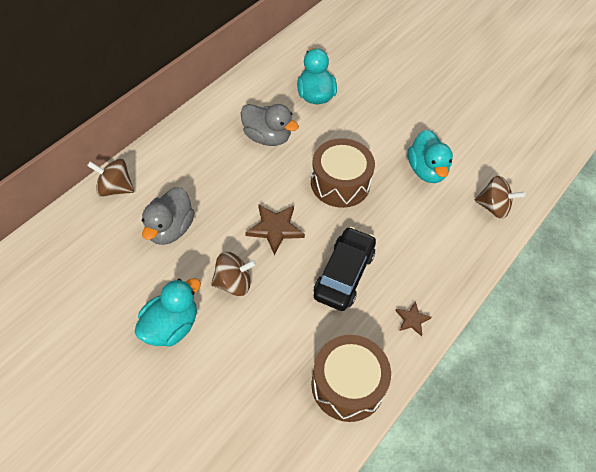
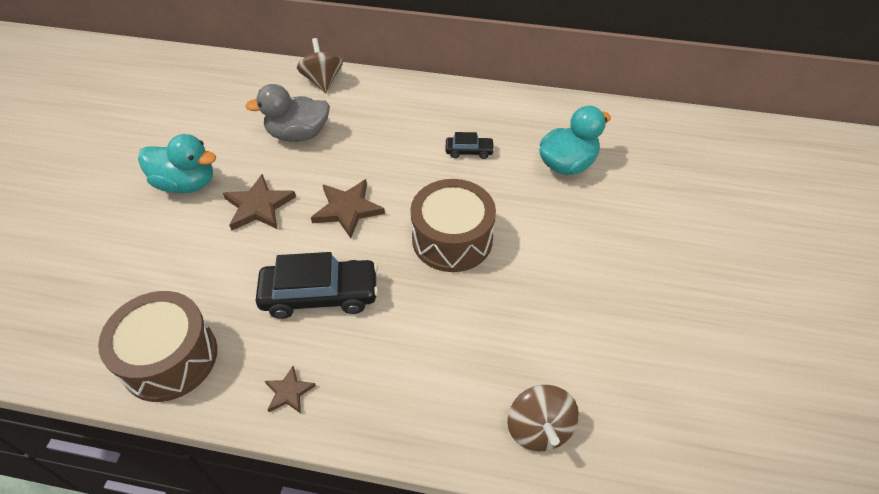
camera: 65 degrees right, 5 degrees down
(233, 283) = (258, 206): brown spinning top -> brown star
(267, 137) = (469, 151): grey duck -> black car
(426, 170) = (542, 320): turquoise duck -> none

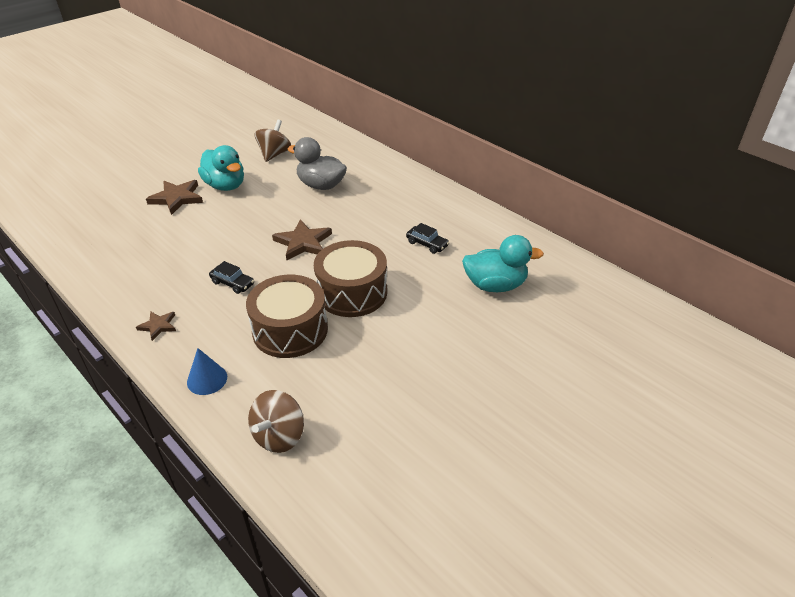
camera: 35 degrees right, 10 degrees down
(169, 358) = (119, 274): brown drum -> brown drum (290, 330)
(258, 206) = (252, 216): brown star -> brown star (177, 198)
(320, 295) = (232, 283): black car -> black car, size x0.50
(323, 81) = (372, 159): brown spinning top -> brown spinning top (274, 154)
(408, 417) = (207, 379): none -> blue cone

